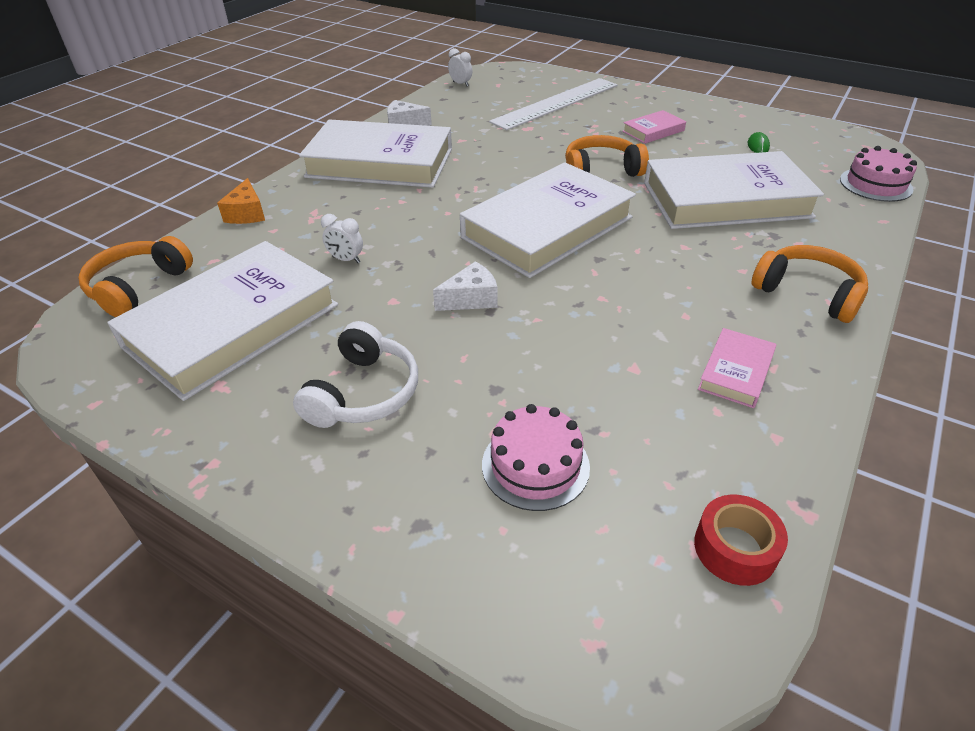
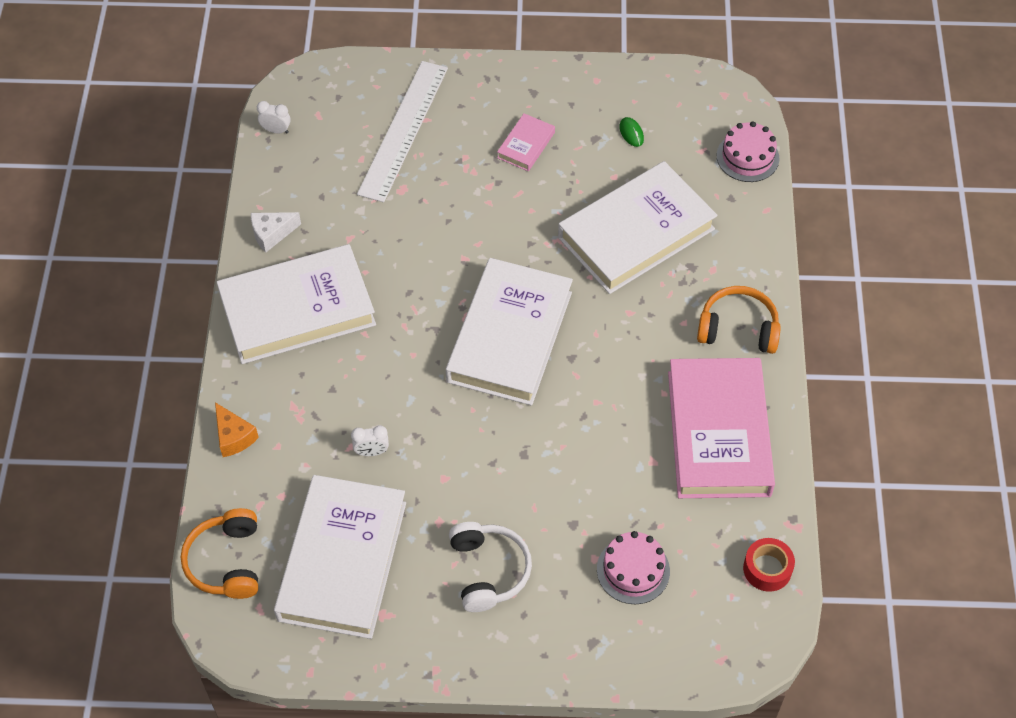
camera: 30 degrees left, 15 degrees up
(471, 299) = (502, 448): white cheese -> none
(601, 171) = (511, 234): orange headphones -> none
(735, 372) = (718, 433): pink book -> pink book, size x2.29

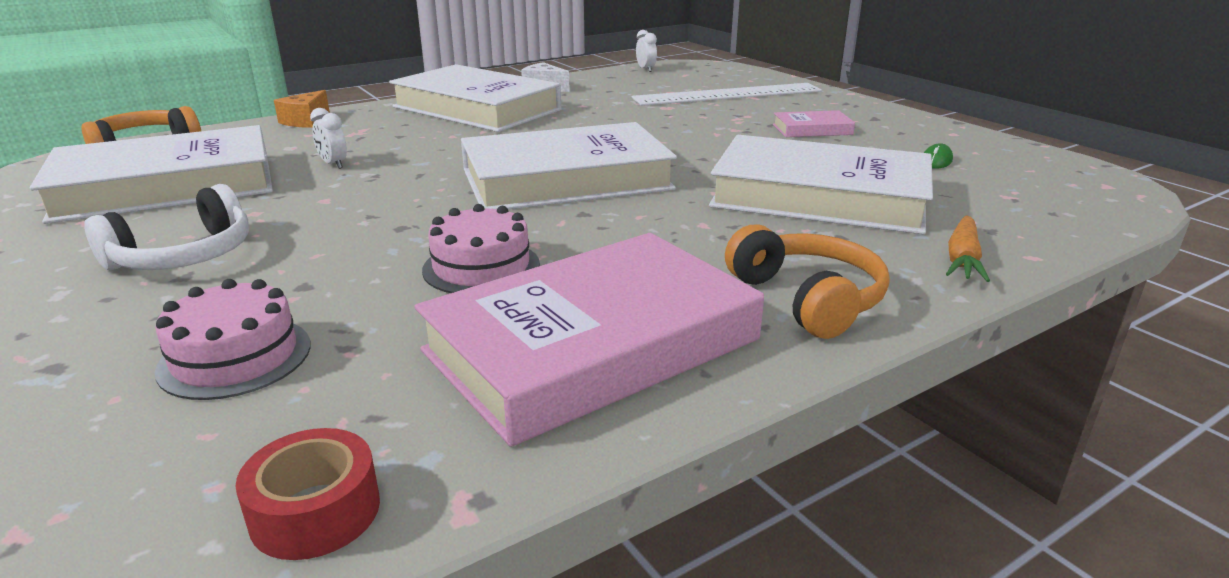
camera: 55 degrees right, 30 degrees down
(747, 157) = (1070, 221): pink cake -> pink cake (481, 267)
(748, 238) = (962, 259): none -> orange carrot

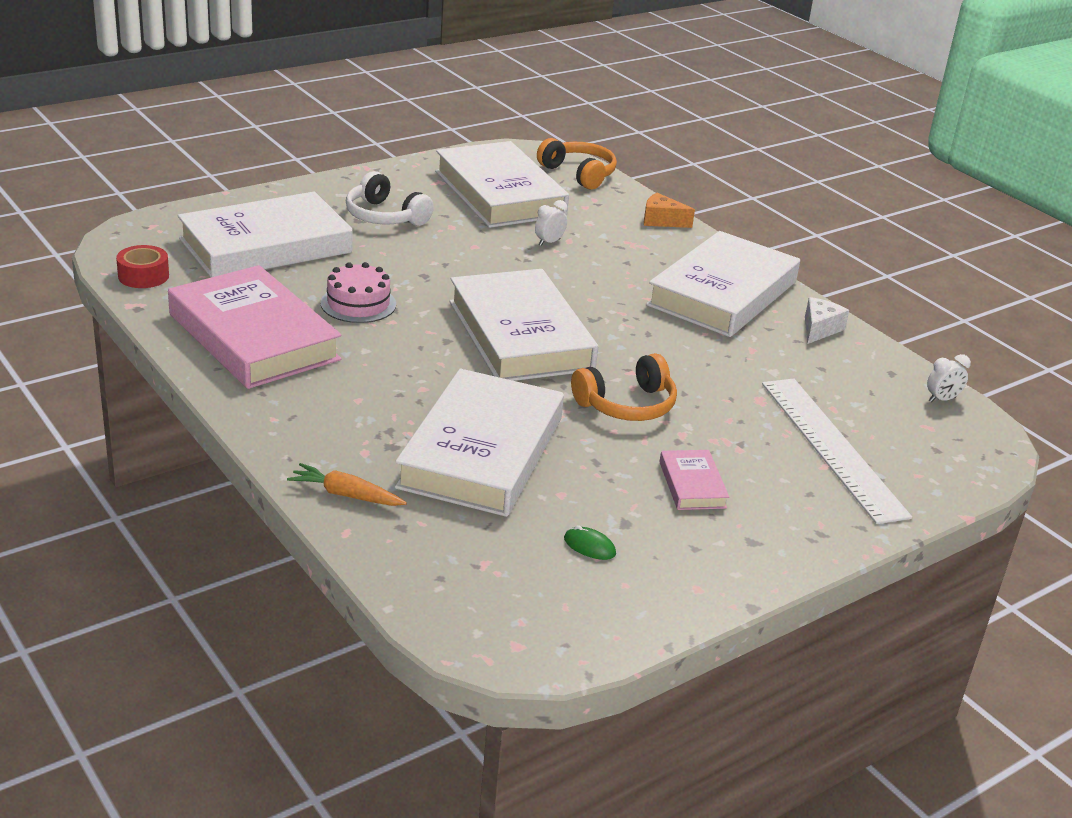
camera: 85 degrees right, 5 degrees up
(235, 357) = (265, 246): pink cake -> white book
(807, 299) = (294, 414): orange headphones -> orange headphones (627, 405)

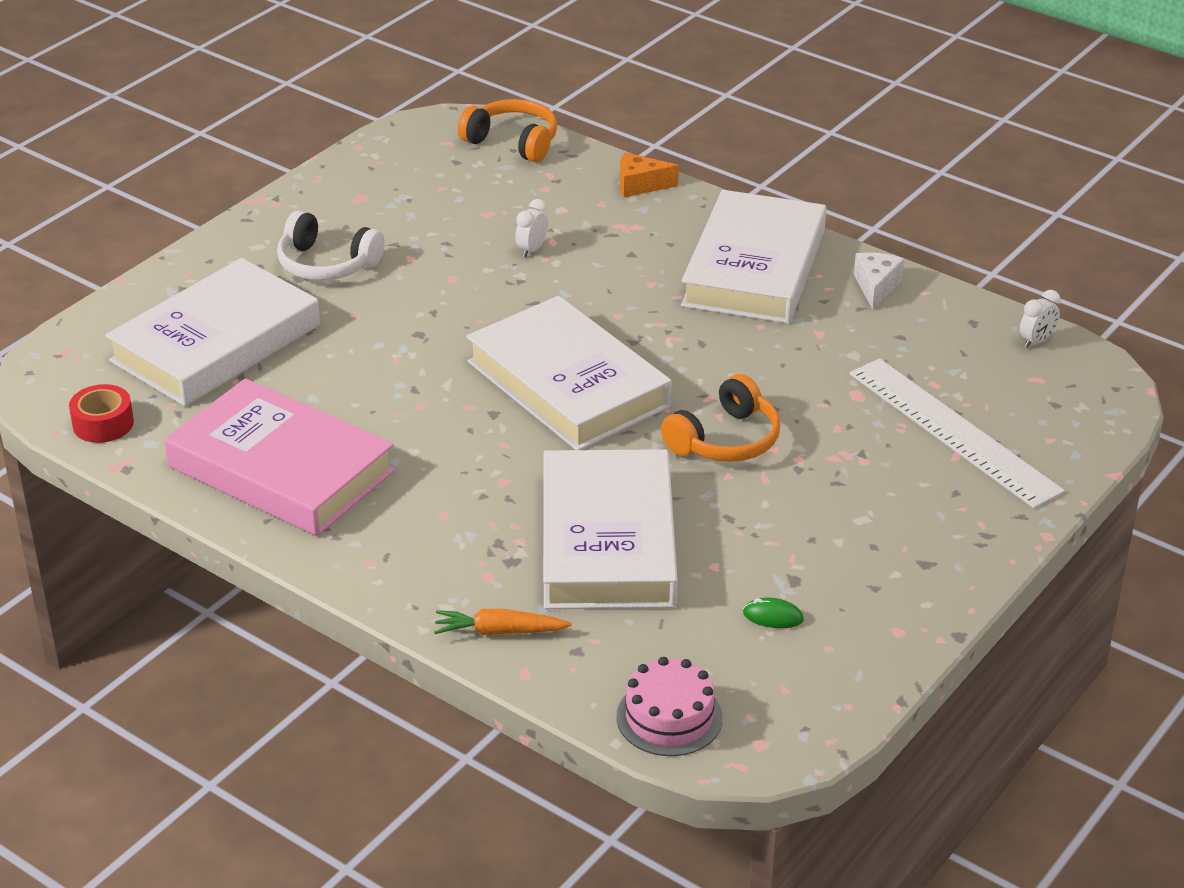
camera: 15 degrees left, 5 degrees up
(358, 304) = (369, 392): pink cake -> pink cake (669, 717)
(499, 193) = (438, 196): white book -> none
(692, 485) = (837, 516): pink book -> none

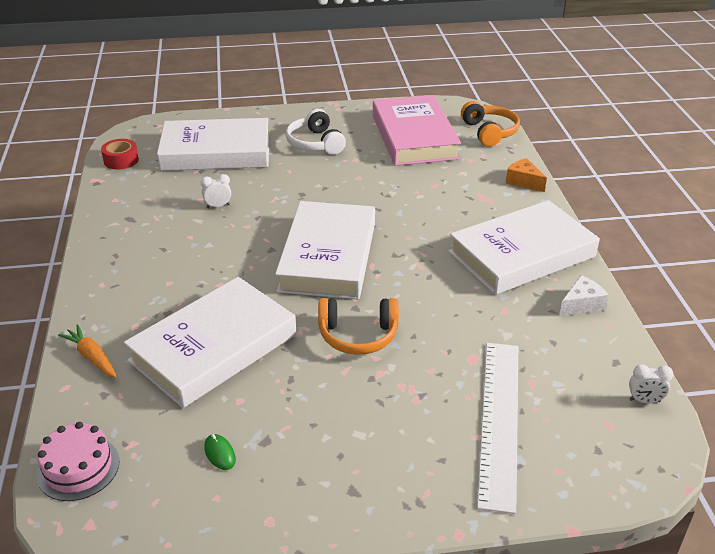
camera: 45 degrees right, 0 degrees up
(281, 469) = (146, 218): pink book -> pink book (414, 137)
(532, 250) = (417, 184): white clock -> white clock (218, 206)

